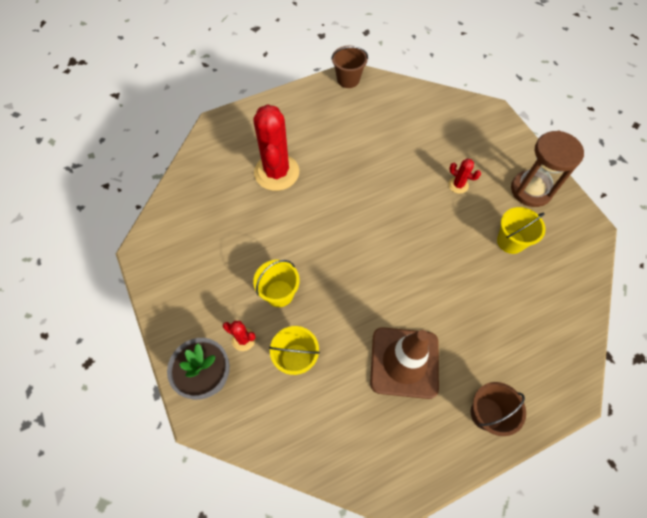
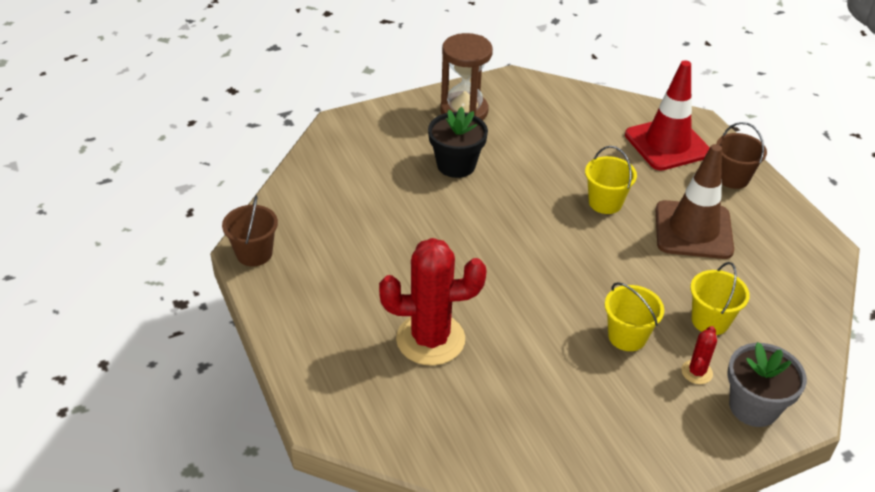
camera: 90 degrees left, 20 degrees down
(458, 185) = (456, 165): red cactus -> black flower pot
(510, 241) = (534, 135): yellow bucket -> yellow bucket (605, 202)
(526, 356) = (667, 144): none -> red traffic cone

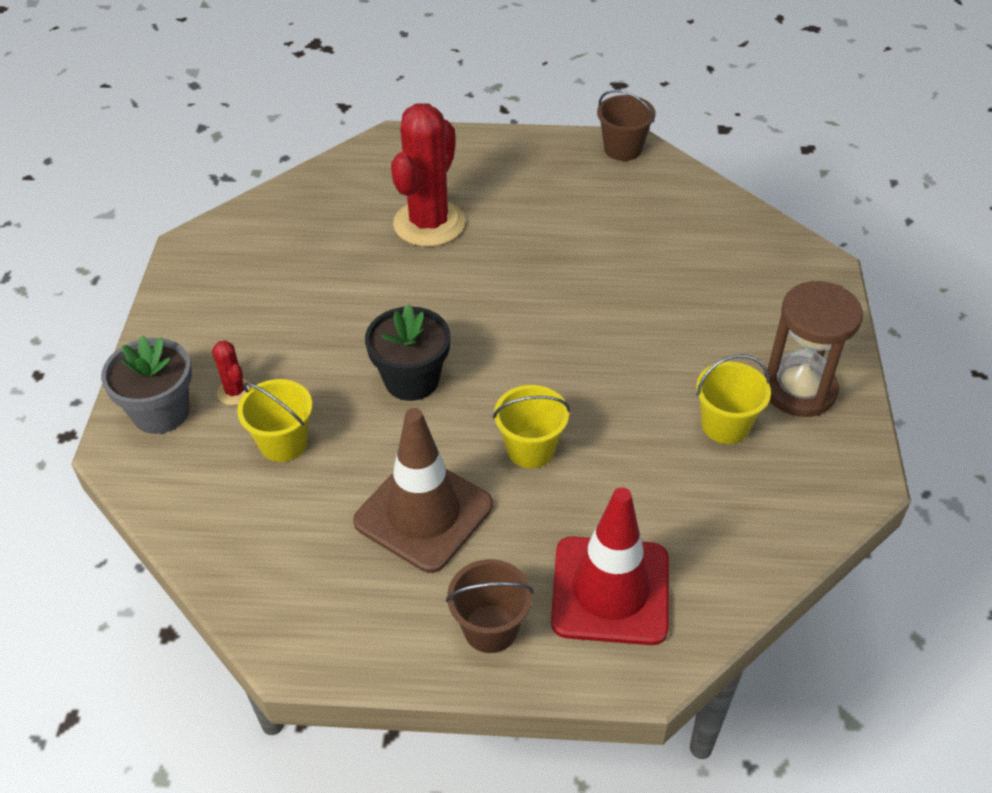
camera: 120 degrees right, 5 degrees up
(456, 165) = (684, 338): black flower pot -> black flower pot (412, 380)
(627, 336) = (321, 361): yellow bucket -> yellow bucket (725, 425)

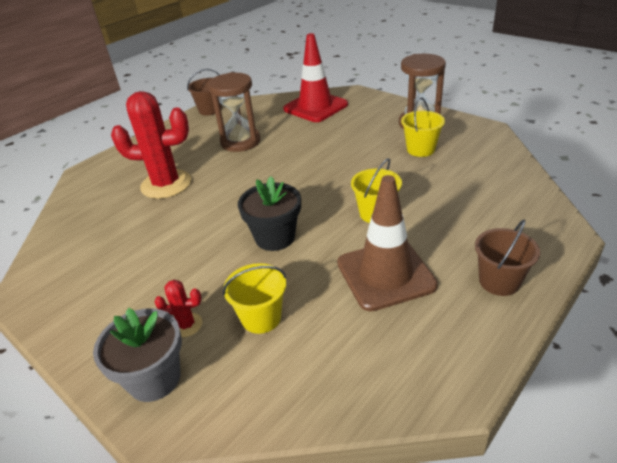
camera: 50 degrees left, 10 degrees down
(429, 223) = (166, 184): red cactus -> red cactus turned 60 degrees counterclockwise
(574, 229) = (240, 142): none -> brown hourglass
(610, 590) = (502, 225): red traffic cone -> red traffic cone (315, 107)

